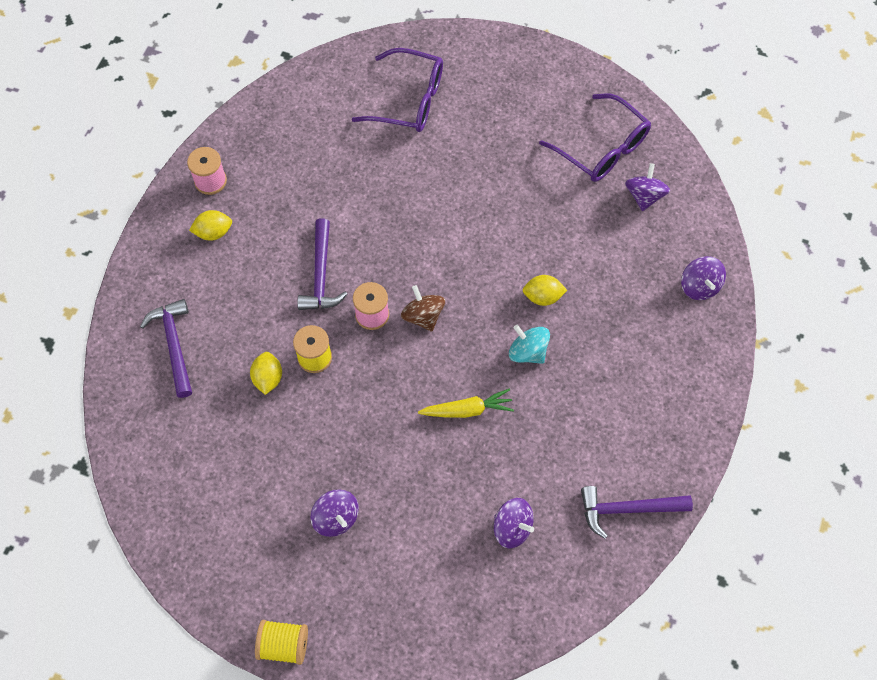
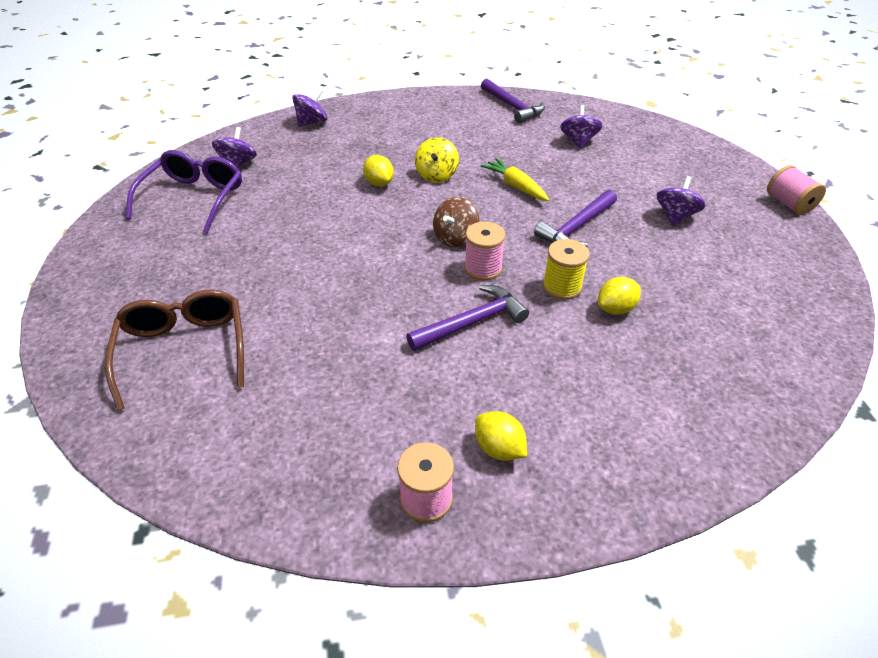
camera: 120 degrees left, 20 degrees down
(174, 345) = (665, 403): purple hammer -> purple hammer (577, 227)
(284, 645) = (788, 204): yellow spool -> pink spool
(409, 100) = (184, 350): purple glasses -> brown glasses
(528, 352) = (436, 175): turquoise spinning top -> yellow spinning top
(644, 196) = (238, 164): purple spinning top -> purple spinning top turned 120 degrees clockwise

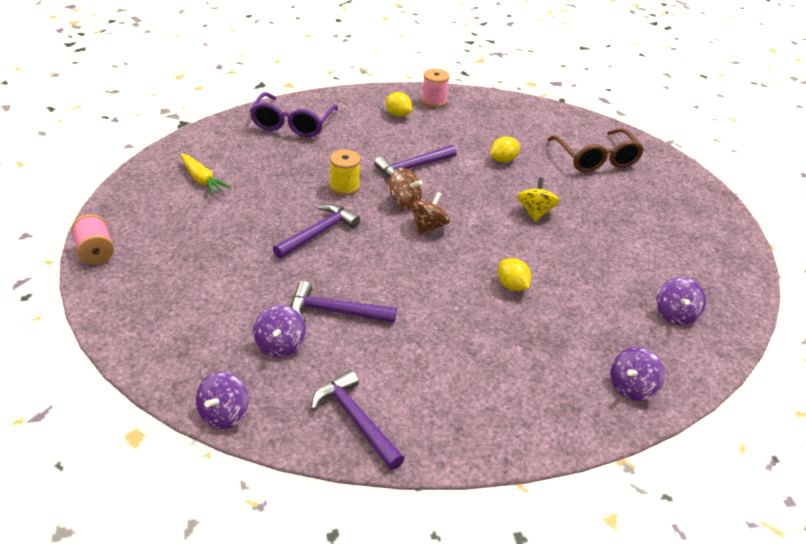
camera: 175 degrees right, 5 degrees down
(194, 198) = (686, 272): purple glasses -> purple glasses (292, 124)
(436, 175) = (453, 295): yellow spinning top -> yellow spinning top (535, 212)
(483, 268) = (404, 201): pink spool -> brown spinning top
(515, 186) = (369, 279): yellow carrot -> yellow carrot (202, 180)
(540, 162) = (335, 312): none -> purple hammer
(615, 309) = (309, 172): yellow lemon -> yellow lemon (503, 160)
(675, 216) = (220, 242): purple spinning top -> purple spinning top (224, 414)

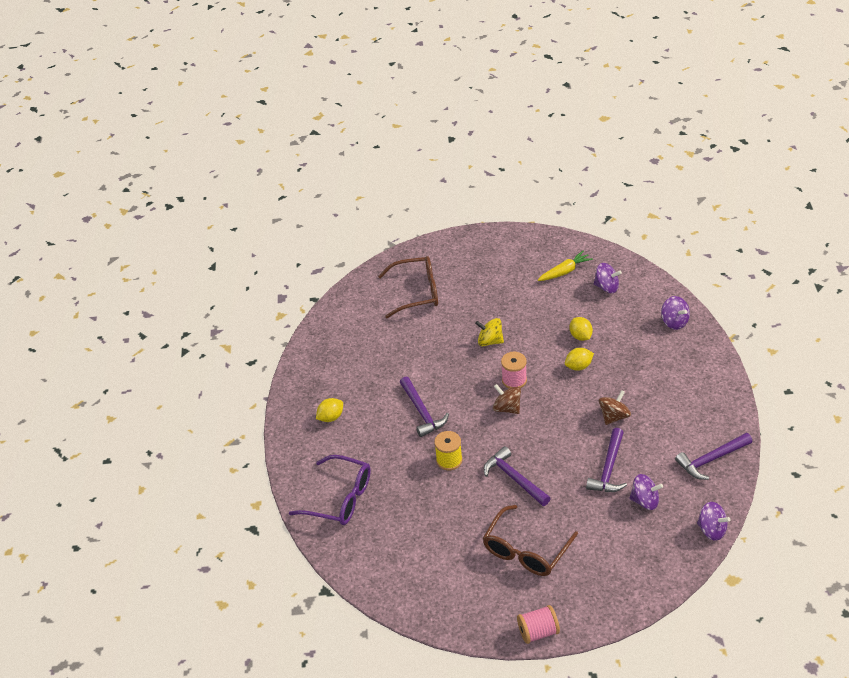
camera: 75 degrees left, 5 degrees up
(202, 180) = (433, 564): yellow carrot -> yellow carrot (565, 271)
(211, 242) = (526, 551): none -> brown glasses
(404, 201) = (472, 421): brown spinning top -> brown spinning top (614, 416)
(434, 101) = (309, 389): pink spool -> pink spool (514, 380)
(503, 160) = (414, 351): yellow lemon -> yellow lemon (580, 336)

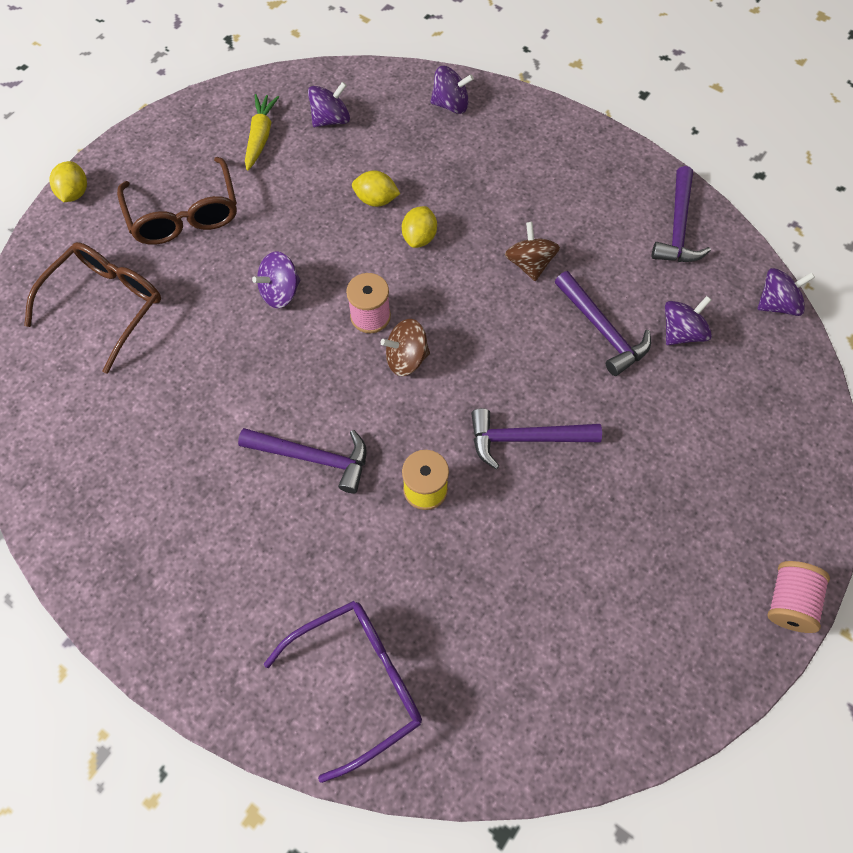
camera: 55 degrees left, 20 degrees up
(331, 417) = (201, 580): yellow lemon -> yellow lemon (75, 193)
(490, 341) = (280, 292): yellow spinning top -> purple spinning top
(526, 551) = (650, 515): brown glasses -> brown glasses (185, 215)

